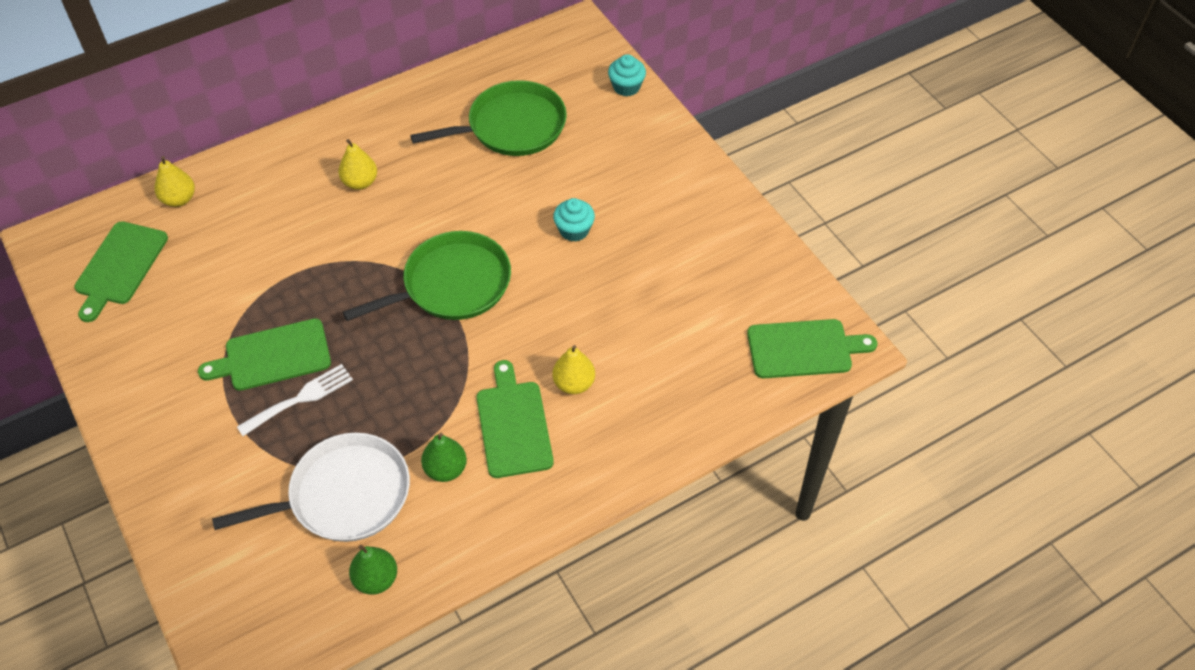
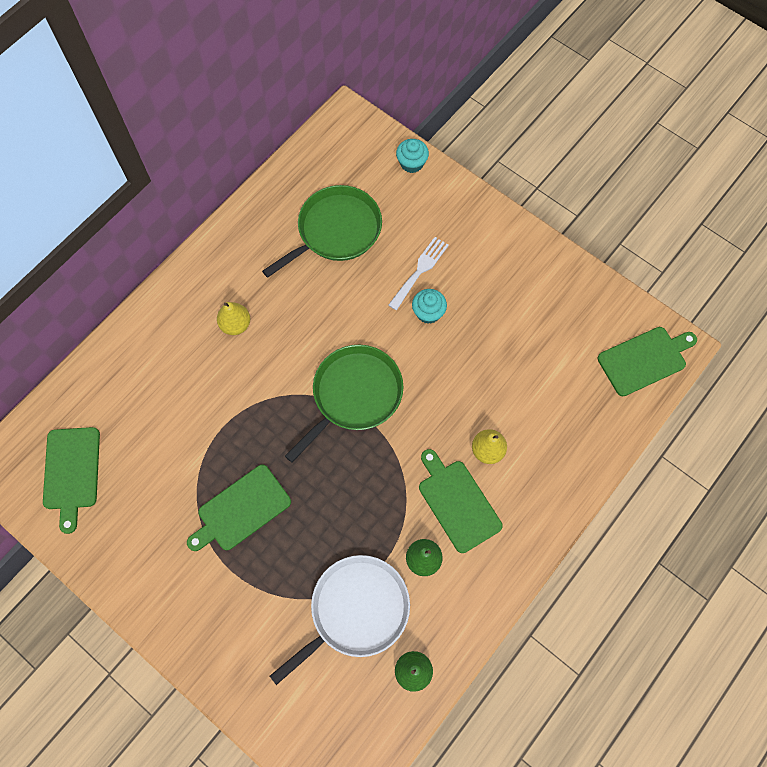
camera: 20 degrees left, 15 degrees up
(179, 199) = (90, 391): yellow pear -> none
(300, 398) = (281, 539): white fork -> white fork (420, 270)

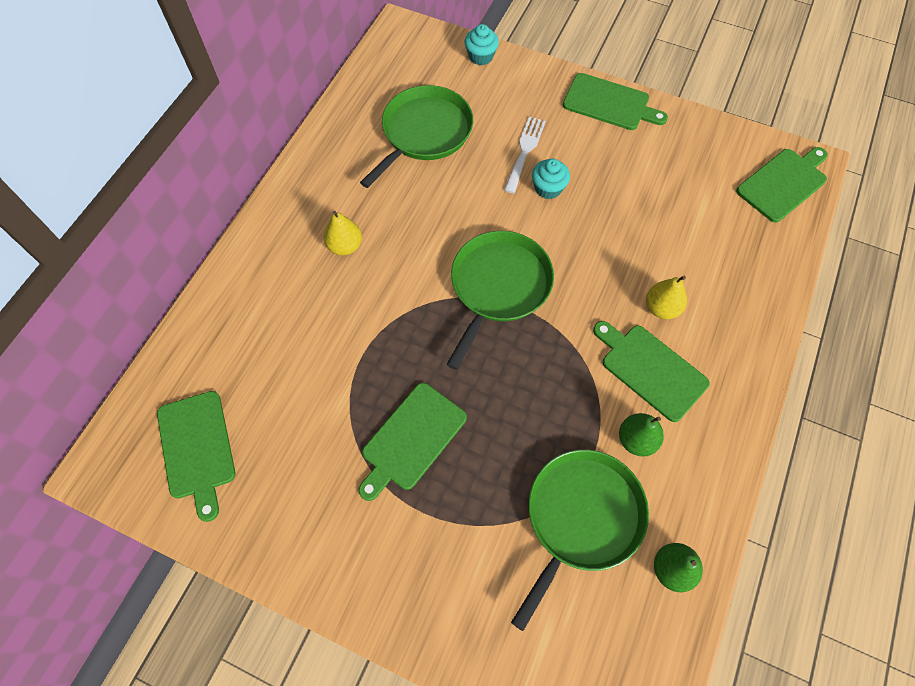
camera: 15 degrees left, 5 degrees down
(355, 610) = (581, 518): white pan -> green pan
(514, 240) = (609, 103): none -> green cutting board

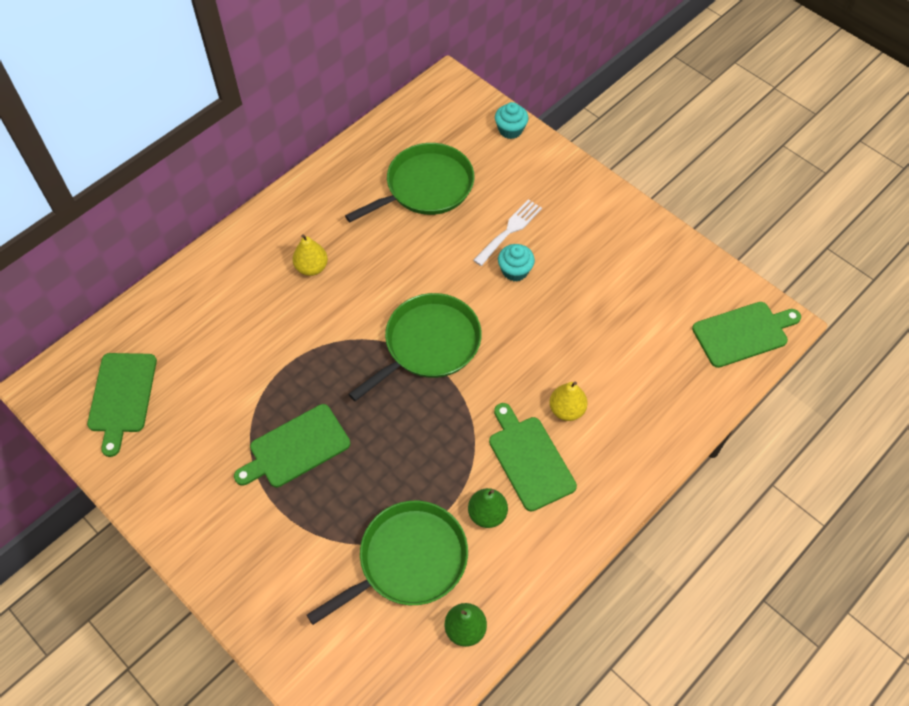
camera: 20 degrees right, 5 degrees down
(609, 103) = (611, 208): green cutting board -> none

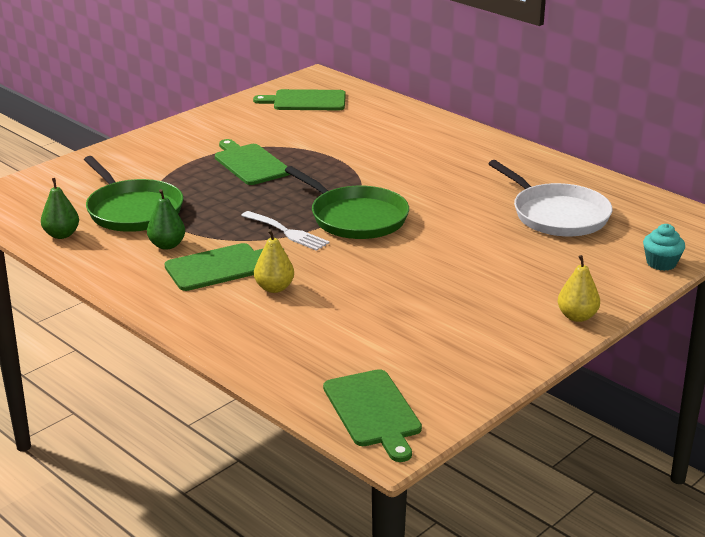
camera: 90 degrees right, 30 degrees down
(311, 267) = (441, 164): yellow pear -> yellow pear (577, 316)
(425, 187) = (557, 215): green pan -> white pan
(510, 230) = (508, 261): white fork -> white fork (287, 232)
(515, 271) = (452, 263): turquoise cupcake -> none

